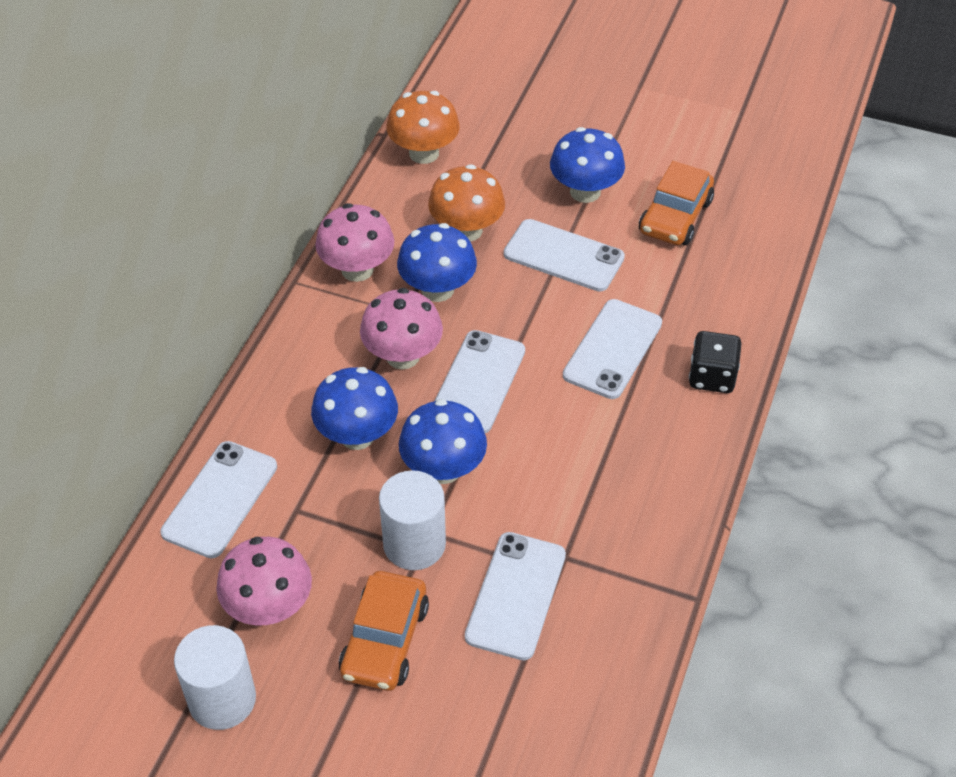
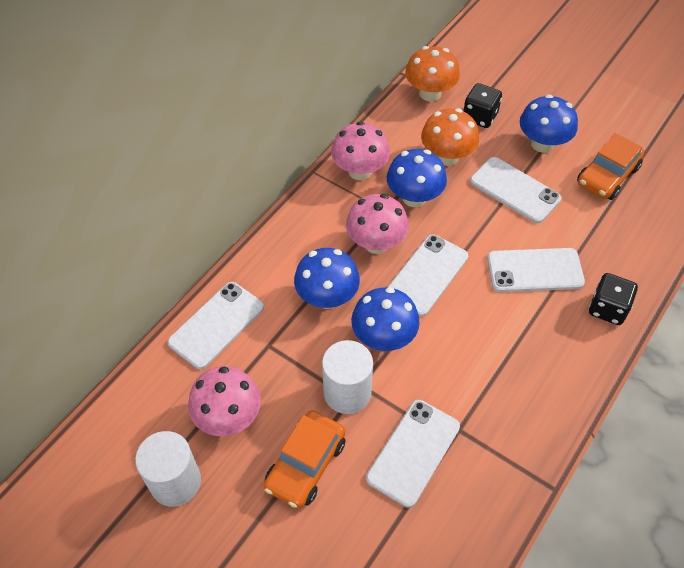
camera: 15 degrees right, 5 degrees up
(496, 172) = (480, 117): none -> black dice
(612, 349) = (535, 270): white phone -> white phone turned 45 degrees clockwise

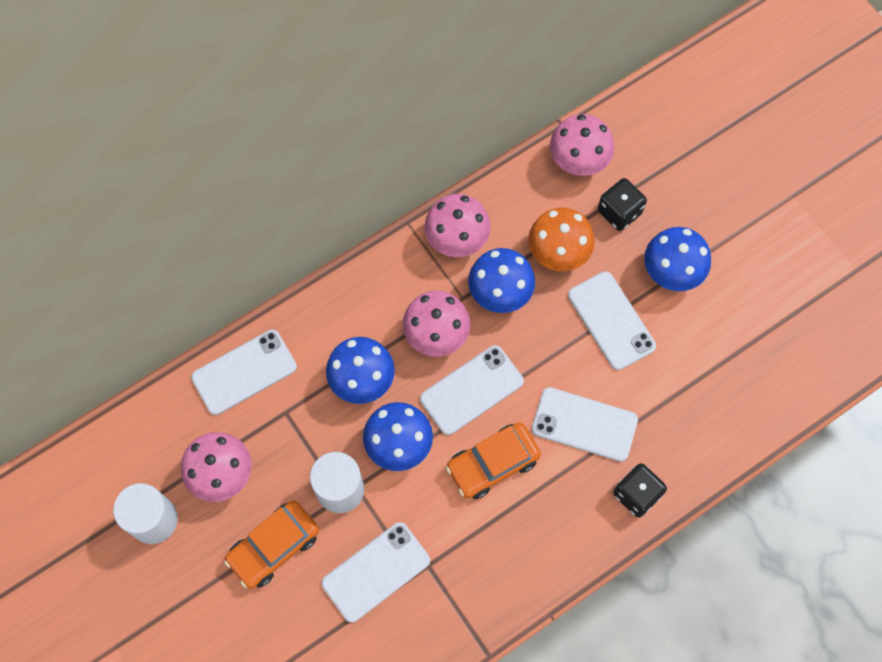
camera: 20 degrees right, 15 degrees up
(430, 93) = (578, 161): orange mushroom -> pink mushroom
(607, 176) = (722, 338): orange car -> orange car (493, 463)

